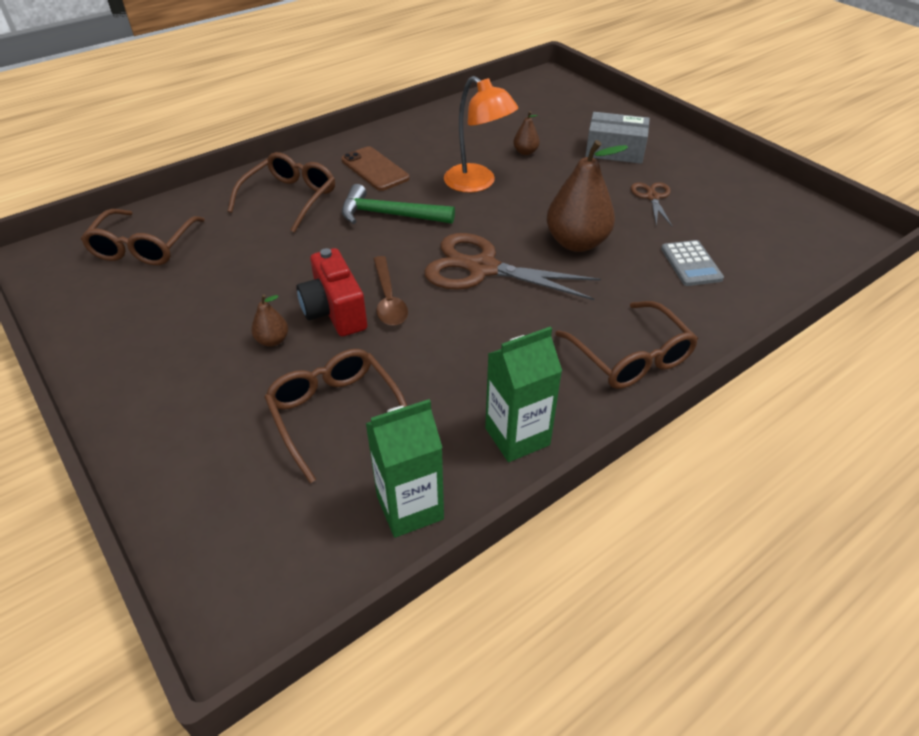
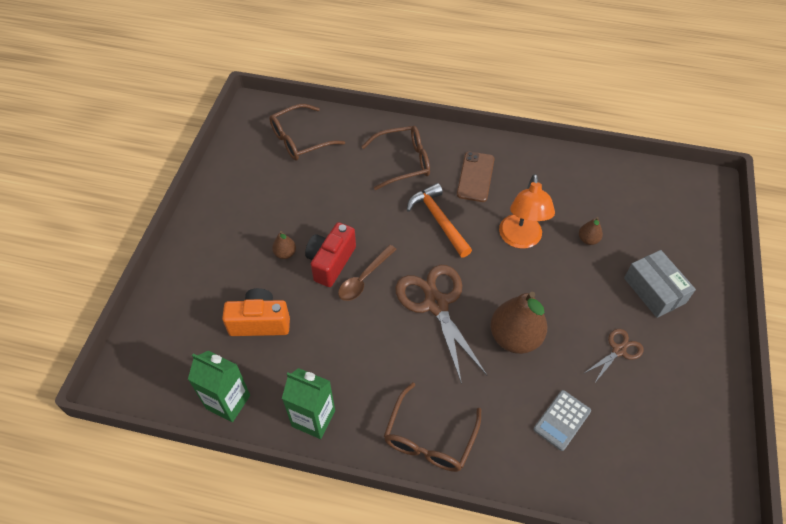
camera: 50 degrees right, 10 degrees up
(335, 414) = (260, 322): brown glasses -> orange camera
(390, 215) = (439, 220): green hammer -> orange hammer

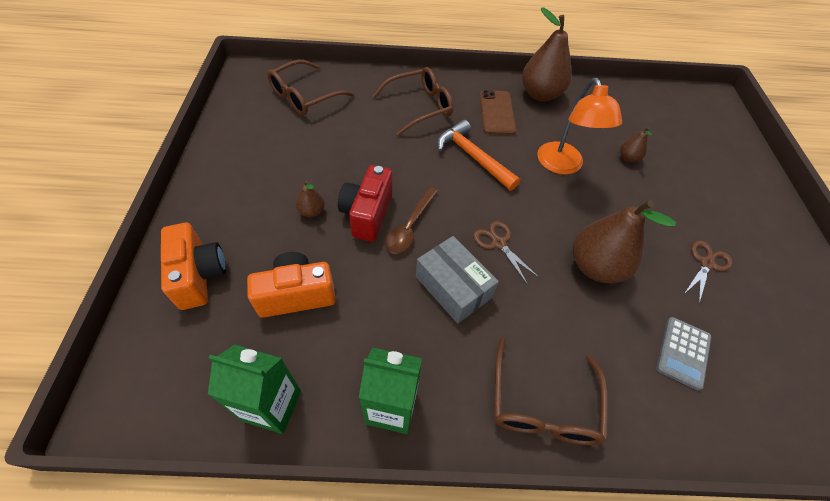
camera: 15 degrees left, 0 degrees up
(189, 295) = (199, 275): none -> orange camera
(436, 304) = (498, 243): brown scissors -> brown scissors, size x0.51
(526, 161) = (540, 94): none -> brown pear
(654, 290) = (712, 198): grey box -> grey box (453, 287)

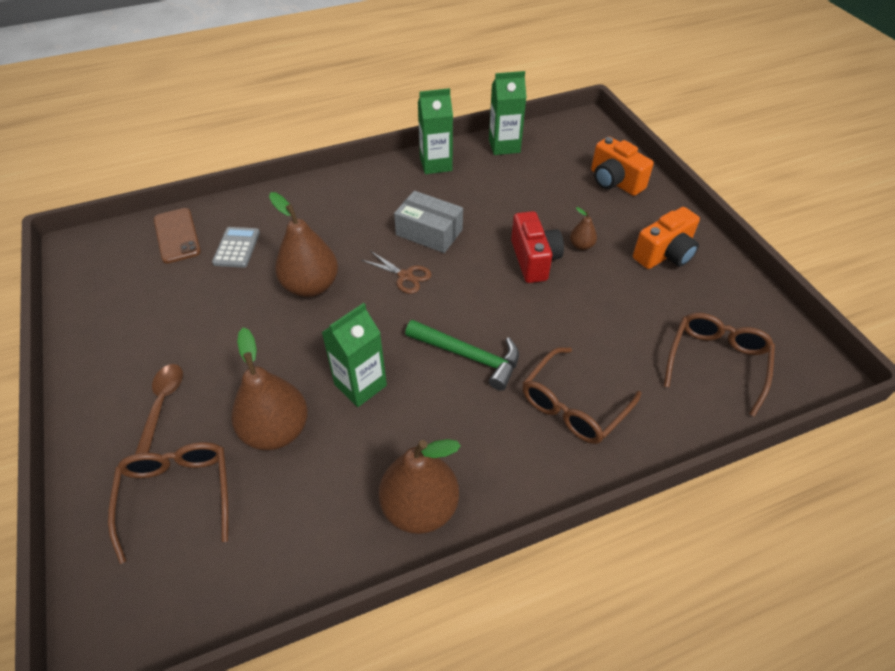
camera: 160 degrees right, 5 degrees down
(296, 295) = (539, 192): orange camera -> orange camera (665, 254)
(410, 227) = (490, 262): brown spoon -> brown spoon (161, 406)
(473, 157) = (468, 356): orange hammer -> green hammer
(496, 113) = (470, 438): brown phone -> brown phone (177, 235)
(543, 405) = (341, 191): brown glasses -> brown glasses (177, 494)
(562, 166) = (360, 385): orange lamp -> green carton
(628, 158) = (276, 430): brown pear -> brown pear, size x2.16
(706, 263) = (199, 325): brown scissors -> none

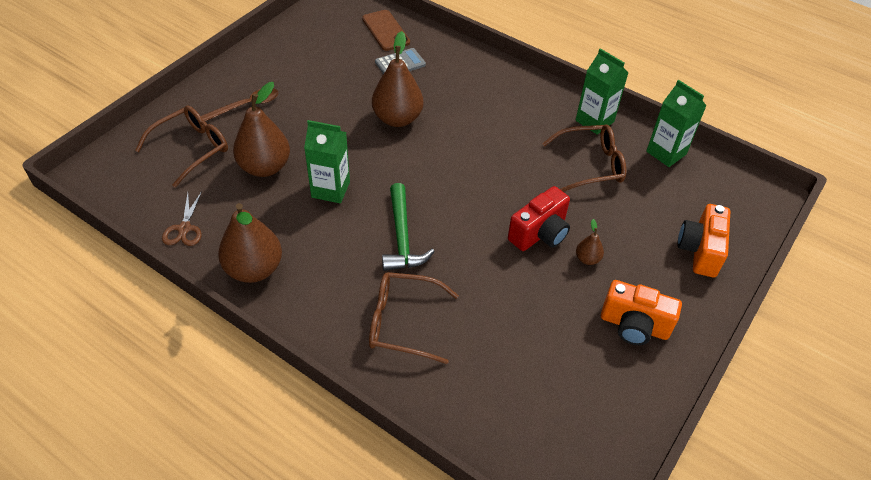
camera: 55 degrees right, 0 degrees up
(177, 235) = (386, 31): brown phone -> brown phone turned 60 degrees counterclockwise
(405, 276) = (451, 163): brown scissors -> brown scissors (184, 229)
(429, 232) = (510, 155): grey box -> none
(716, 362) = (528, 410): brown glasses -> brown glasses (591, 165)

